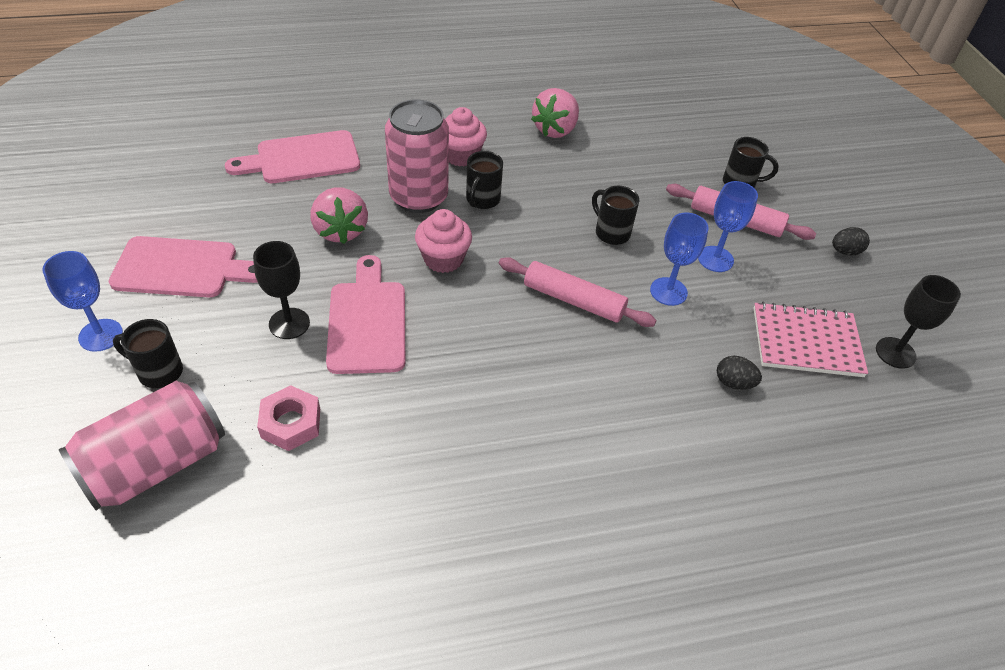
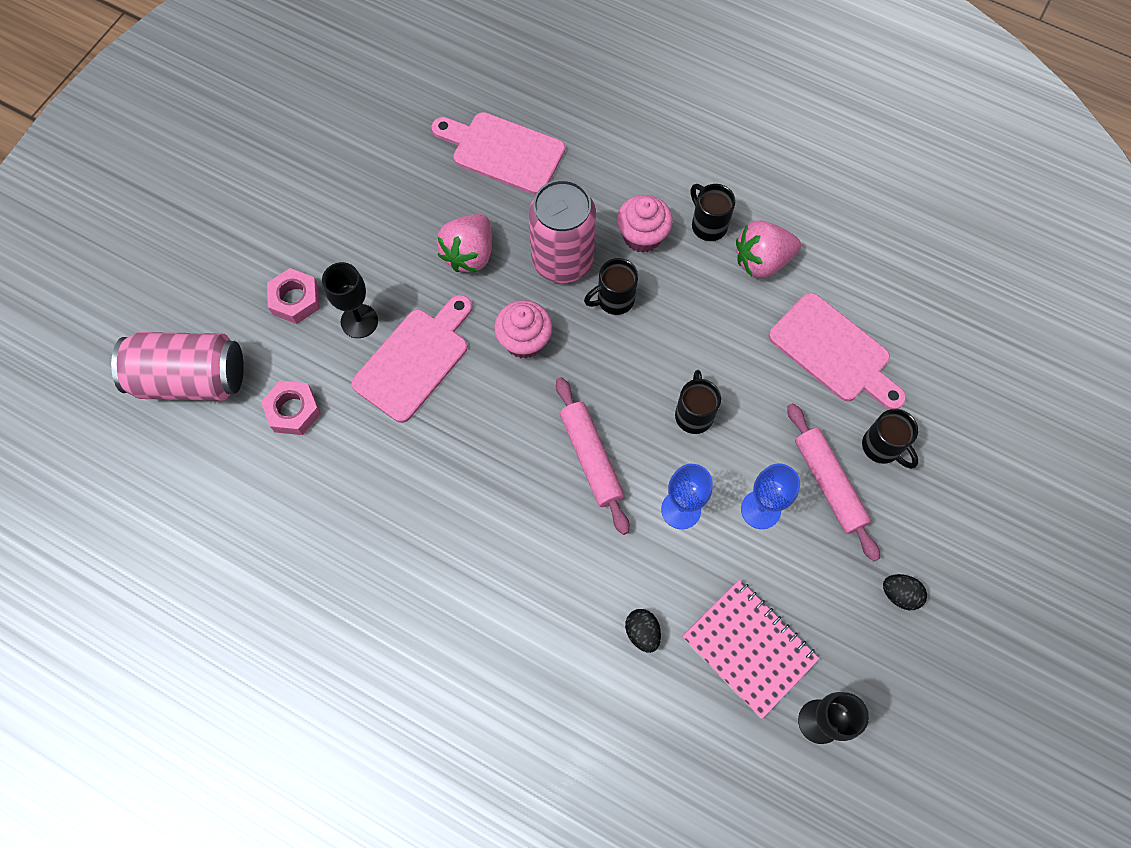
camera: 45 degrees right, 20 degrees up
(100, 335) = (231, 240): blue goblet -> none
(159, 372) = (244, 301): black mug -> black mug (708, 225)
(182, 268) = (326, 213): pink cutting board -> pink cutting board (834, 352)
(211, 342) = (295, 300): none -> pink nut

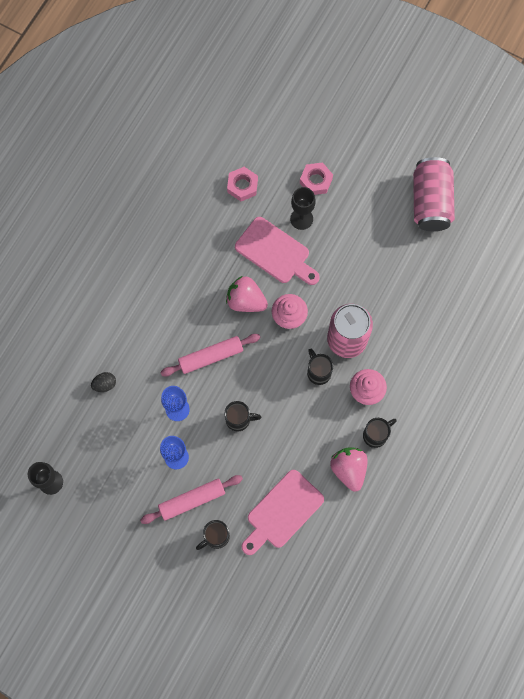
camera: 90 degrees right, 5 degrees up
(191, 379) = (263, 128): pink can -> pink can (430, 202)
(469, 254) = (350, 282): pink strawberry -> pink strawberry (246, 301)
(503, 151) = (429, 301): pink cutting board -> none
(749, 648) = (93, 445): pink notebook -> none
(899, 594) = (122, 537): black egg -> none

